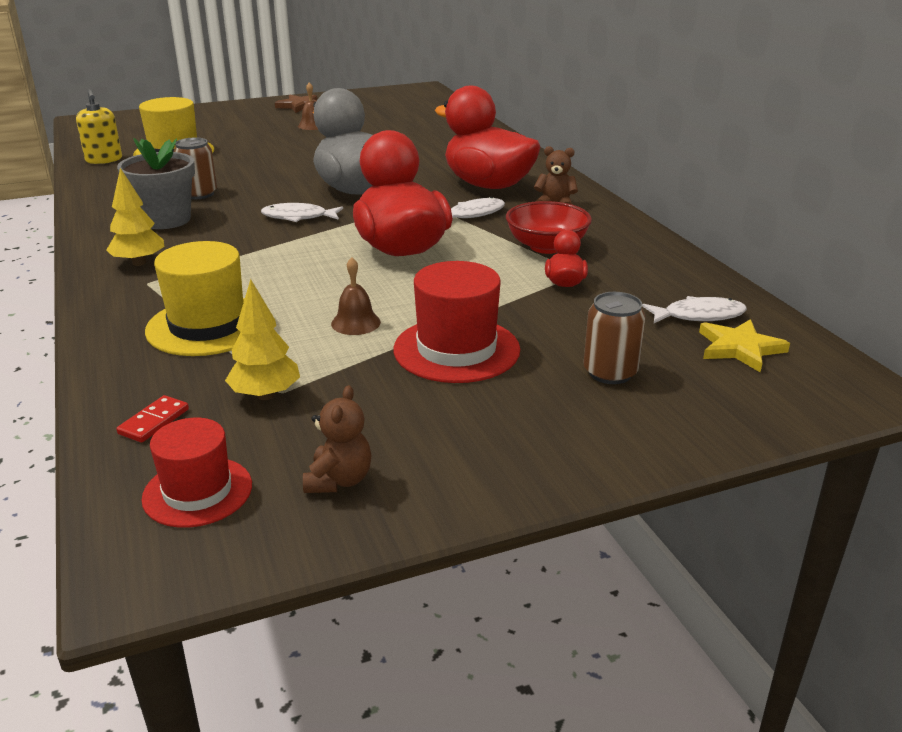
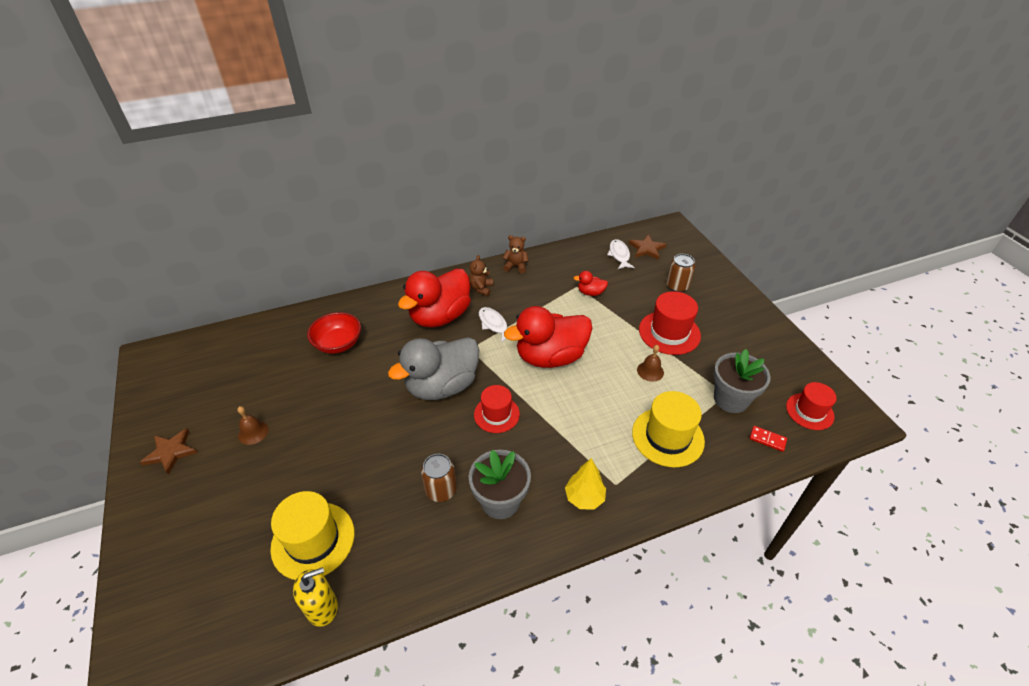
camera: 90 degrees left, 15 degrees up
(265, 395) = (731, 399): yellow tree -> grey flower pot
(298, 217) = (496, 414): white fish -> red hat
(339, 480) = (783, 367): brown teddy bear -> brown teddy bear (516, 266)
(546, 246) = (544, 296): red bowl -> red bowl (338, 344)
(739, 348) = (647, 249): yellow star -> brown star

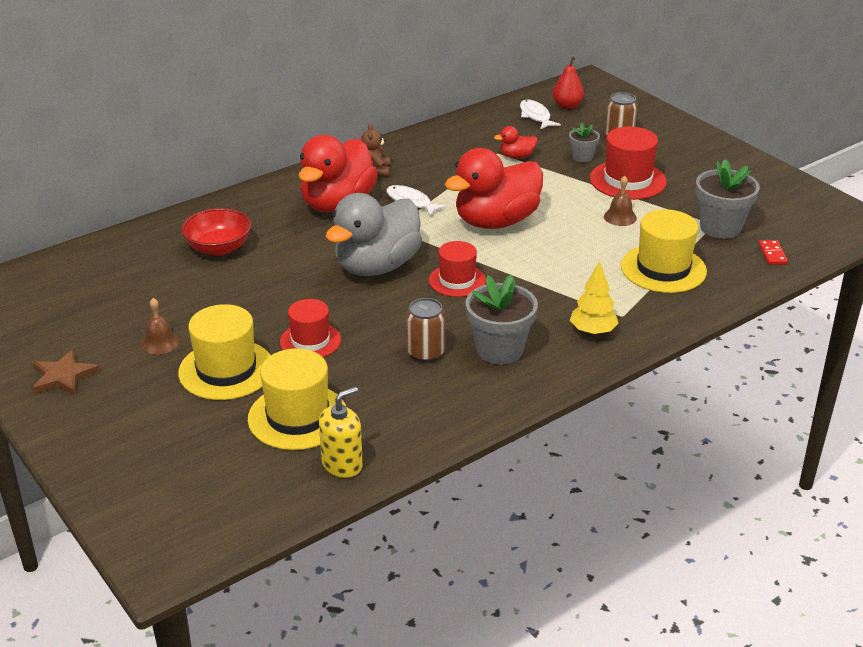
camera: 15 degrees left, 10 degrees down
(285, 473) = (226, 370): none -> yellow hat
(516, 266) = (409, 144): brown teddy bear -> none
(641, 302) = (582, 157): none -> grey flower pot
(647, 249) = (567, 106): brown star -> red pear
(767, 439) = (772, 254): red domino -> red domino turned 75 degrees clockwise
(809, 411) = (809, 225): red hat -> red hat (310, 341)

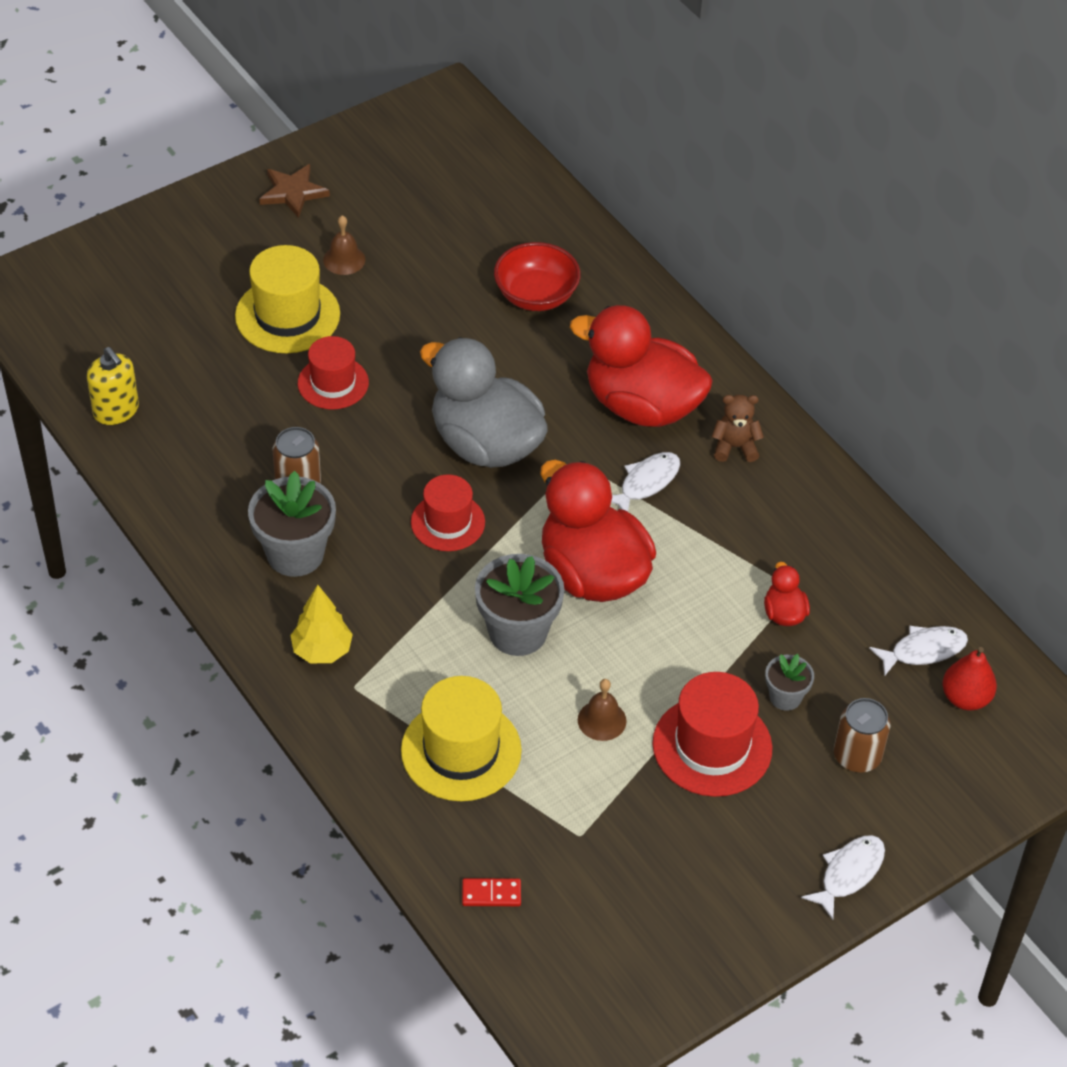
camera: 90 degrees right, 15 degrees up
(297, 417) = (198, 375): yellow hat -> none
(702, 141) = (848, 874): none -> white fish
(720, 227) = (569, 842): grey flower pot -> grey flower pot (518, 632)

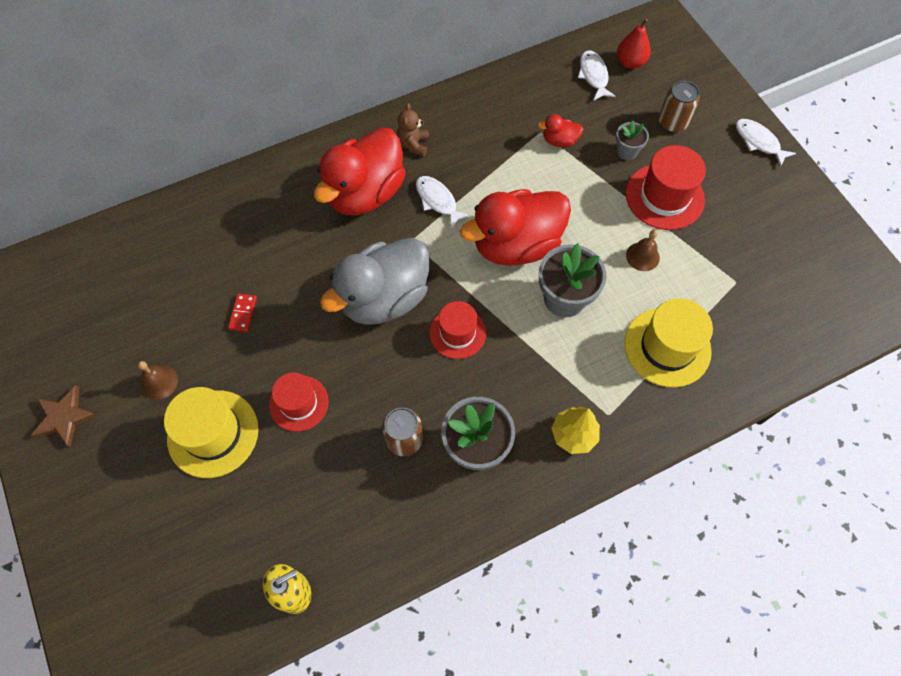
camera: 80 degrees left, 15 degrees up
(491, 894) = (785, 341): red domino -> red domino (243, 313)
(536, 295) = (239, 246): red bowl -> none

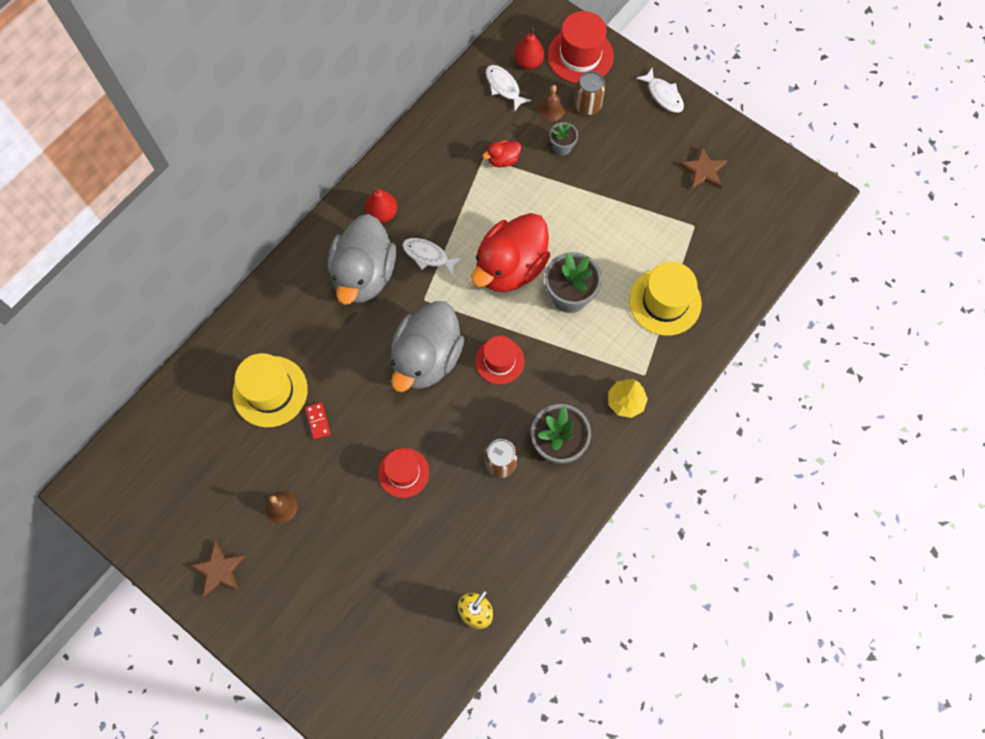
camera: 25 degrees left, 5 degrees up
(213, 433) = (348, 527): yellow hat -> yellow hat (270, 391)
(365, 193) = (364, 274): red duck -> grey duck
(413, 144) = (382, 213): brown teddy bear -> red pear
(642, 256) = (614, 234): brown bell -> brown bell (551, 109)
(664, 196) = (609, 175): red hat -> red hat (580, 56)
(758, 142) = (663, 95): white fish -> white fish turned 150 degrees counterclockwise
(770, 231) = (703, 171): none -> brown star

